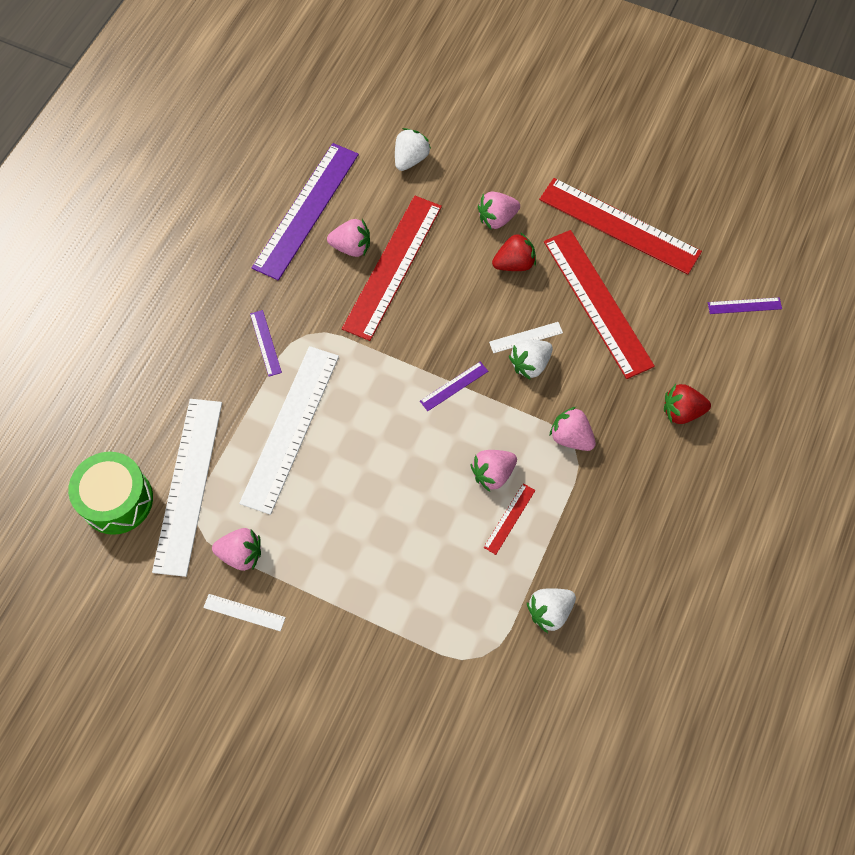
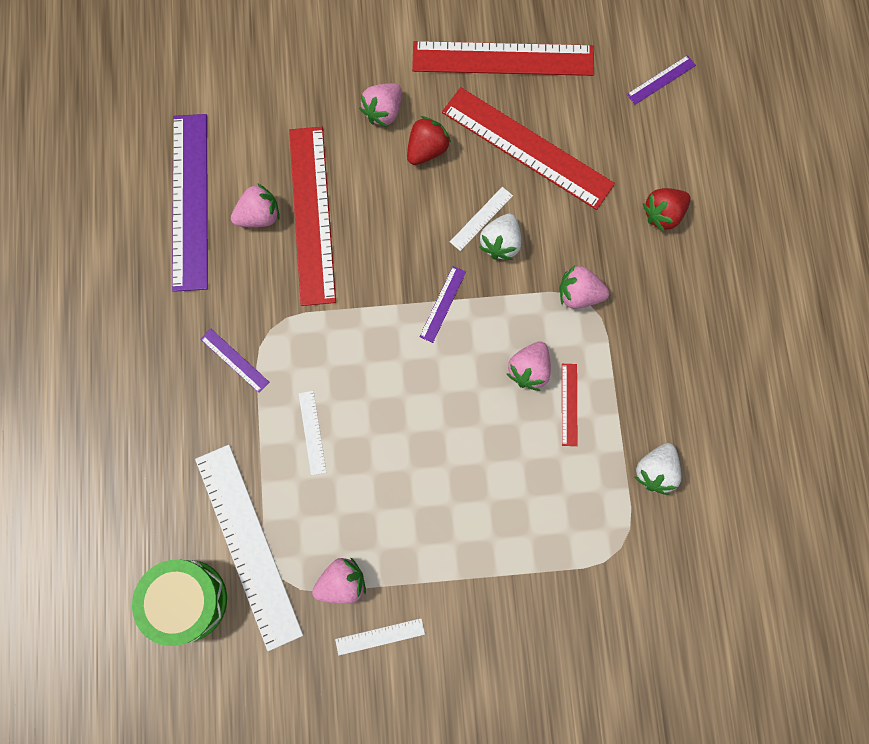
camera: 30 degrees left, 10 degrees up
(290, 428) = (312, 432): white ruler -> white ruler, size x0.42
(410, 159) = (262, 93): white strawberry -> none

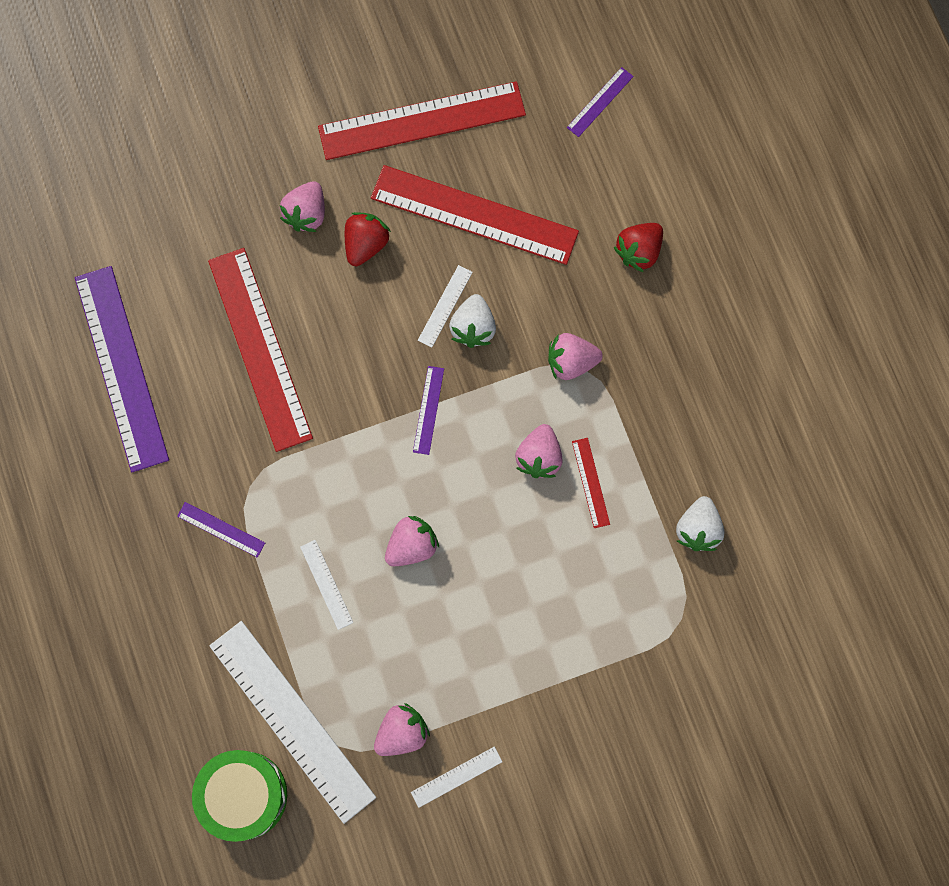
camera: 15 degrees left, 0 degrees up
(259, 216) = (202, 365): pink strawberry -> pink strawberry (412, 545)

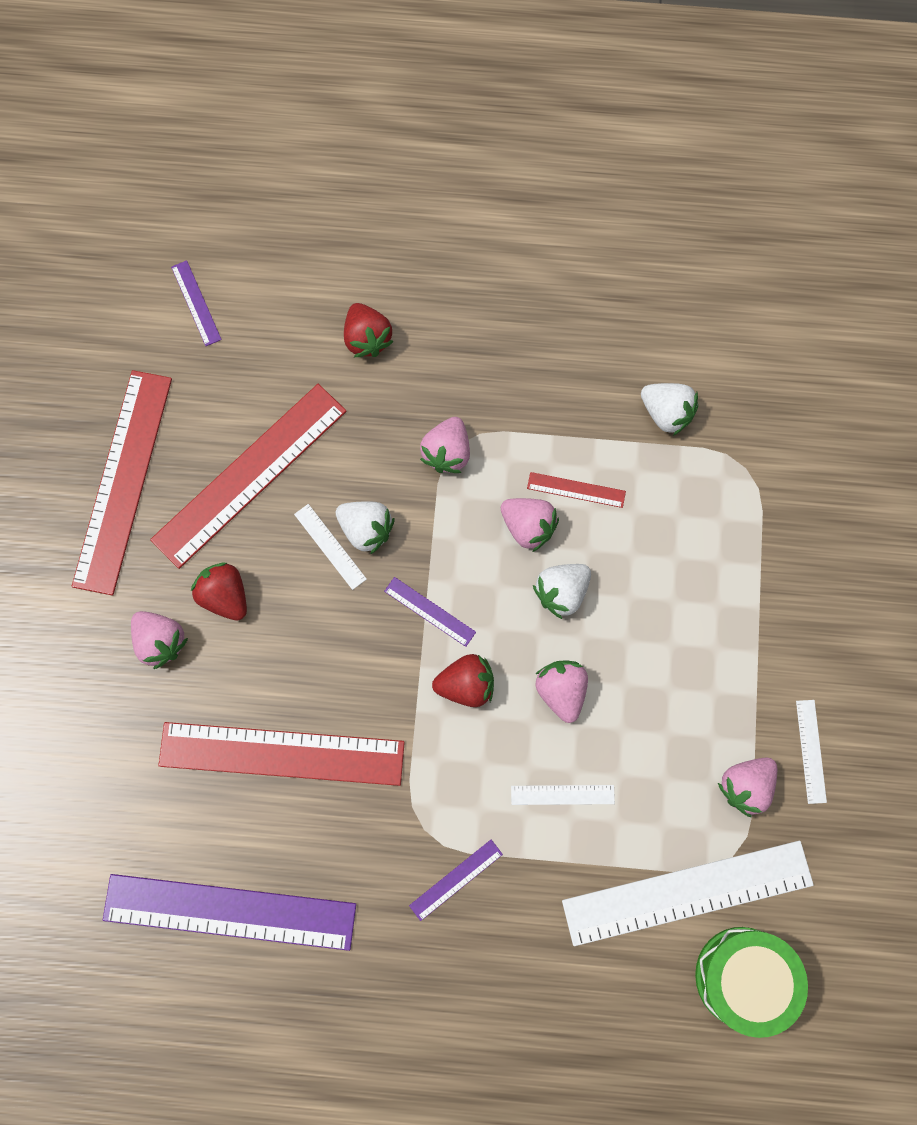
camera: 65 degrees left, 0 degrees up
(381, 466) = (466, 684): none -> red strawberry
(402, 732) = (745, 785): pink strawberry -> pink strawberry turned 120 degrees counterclockwise
(495, 509) = (561, 592): none -> white strawberry

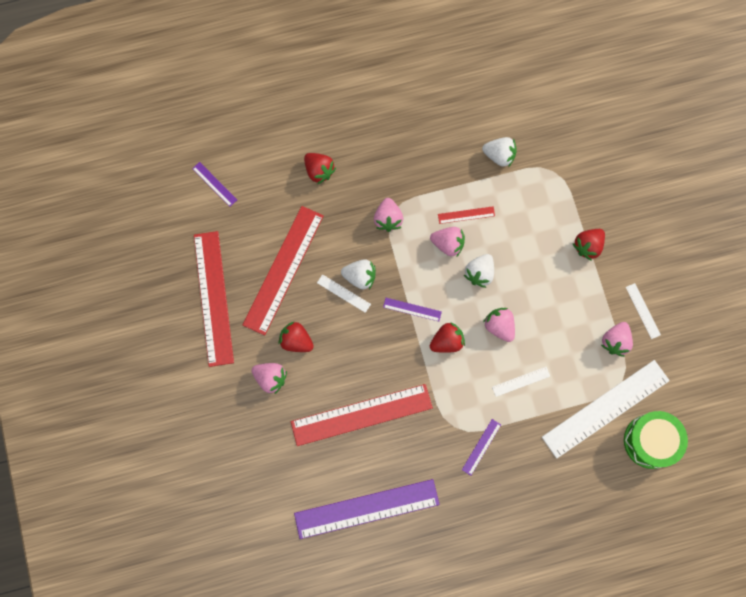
camera: 20 degrees left, 0 degrees up
(757, 611) = (587, 246): none -> red strawberry

